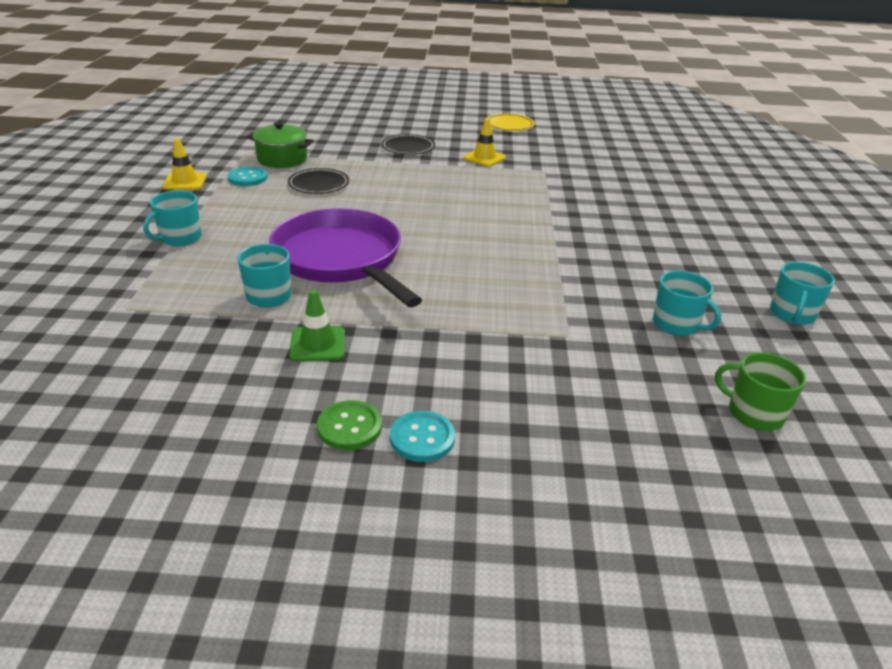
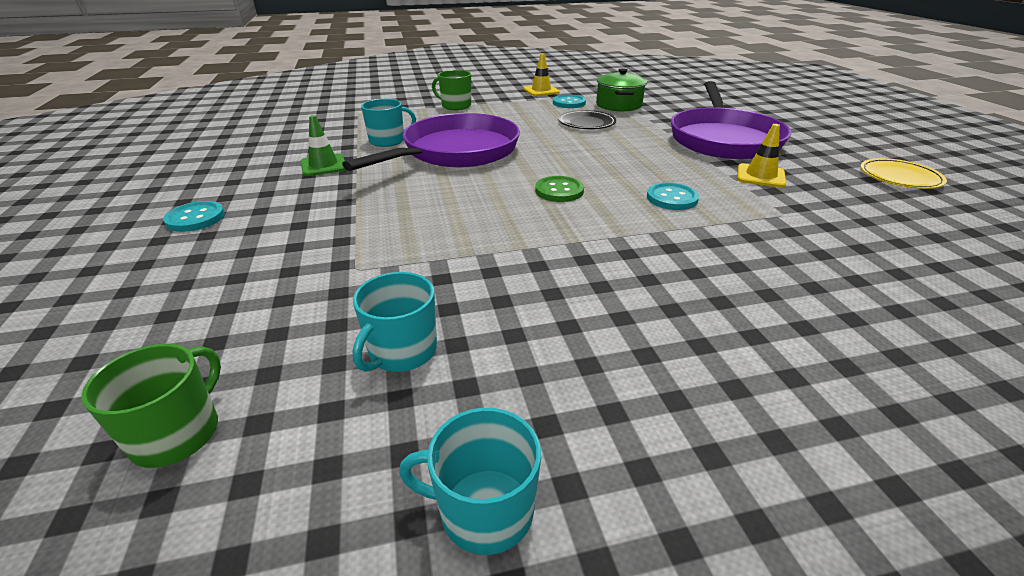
camera: 75 degrees right, 0 degrees up
(180, 238) = (455, 106): turquoise mug -> green mug
(349, 427) = (217, 192): green button -> green button (559, 191)
(408, 147) = (723, 139): black plate -> purple pan
(504, 194) = (672, 198): none -> turquoise button

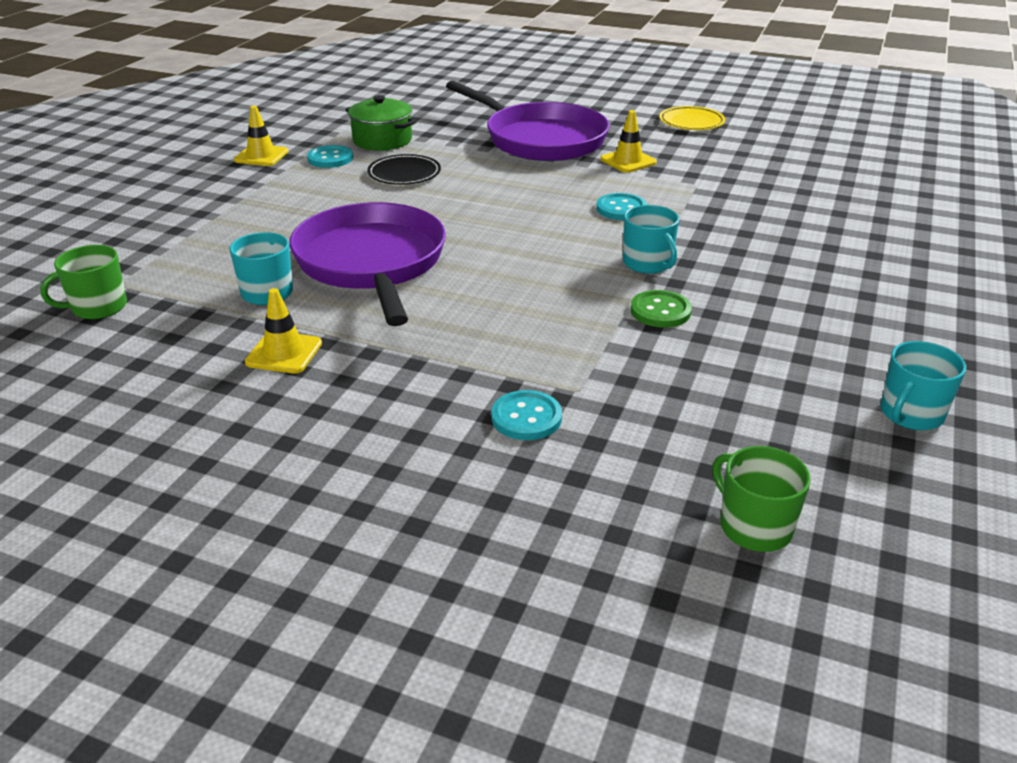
camera: 55 degrees left, 0 degrees up
(195, 218) = (327, 473): turquoise button -> turquoise button (526, 417)
(323, 165) = (284, 353): green traffic cone -> yellow traffic cone
(402, 352) = (732, 400): turquoise mug -> turquoise mug (648, 263)
(455, 106) = (217, 217): green mug -> green mug (98, 307)
(559, 191) = (544, 247): green button -> green button (660, 311)

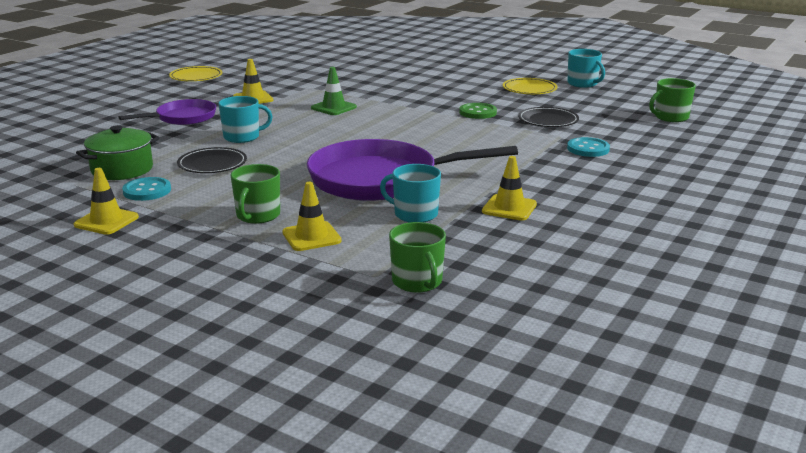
camera: 80 degrees left, 10 degrees down
(215, 244) = (311, 237): none -> yellow traffic cone
(269, 212) = (257, 215): none -> green mug
(540, 139) = (183, 118): purple pan -> purple pan, size x0.55
(621, 209) = (333, 108): turquoise button -> green traffic cone
(648, 263) = (417, 109): turquoise mug -> turquoise mug (242, 137)
(655, 376) = (548, 120): none -> black plate
(823, 354) = (529, 89): none -> yellow plate

